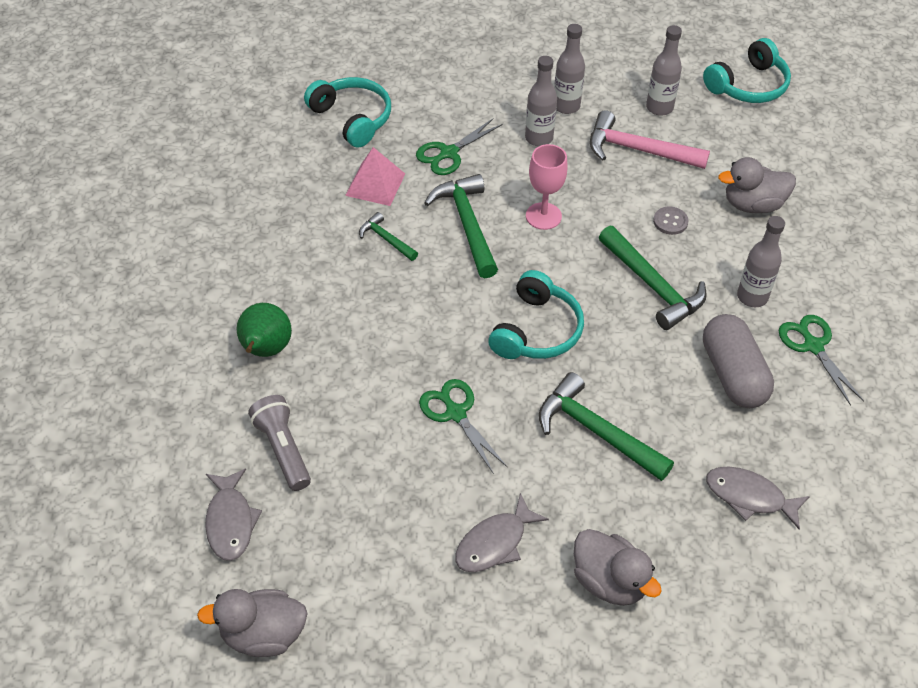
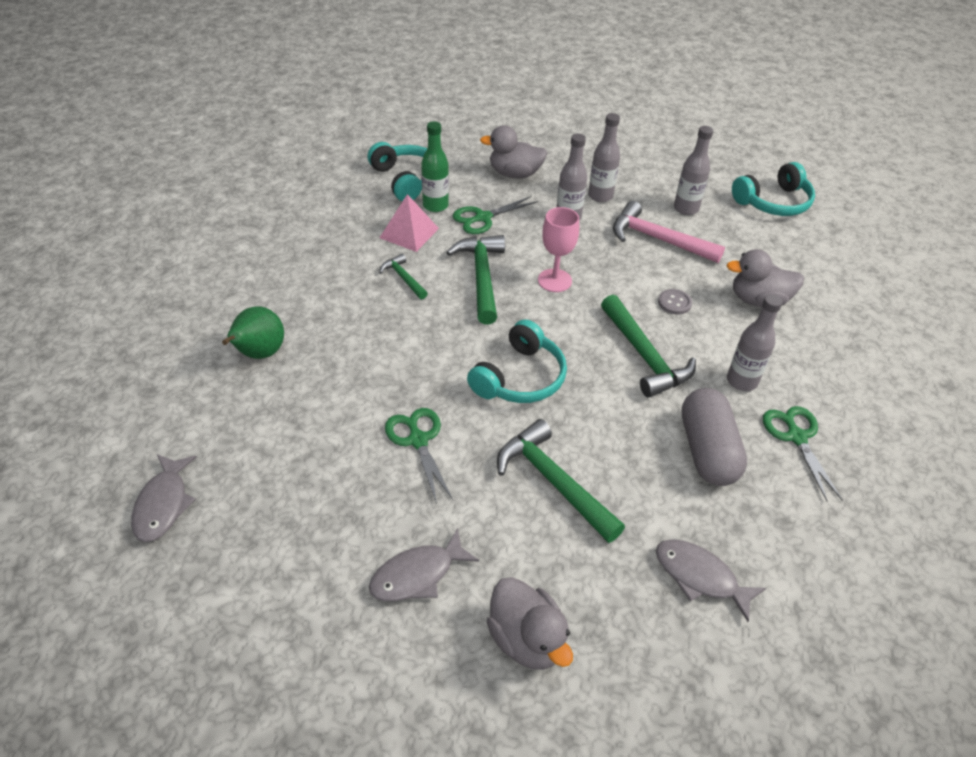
camera: 10 degrees right, 5 degrees down
(263, 634) = (149, 625): grey duck -> grey duck (515, 174)
(283, 450) = (240, 445): grey flashlight -> none
(393, 146) = (435, 205): none -> green bottle

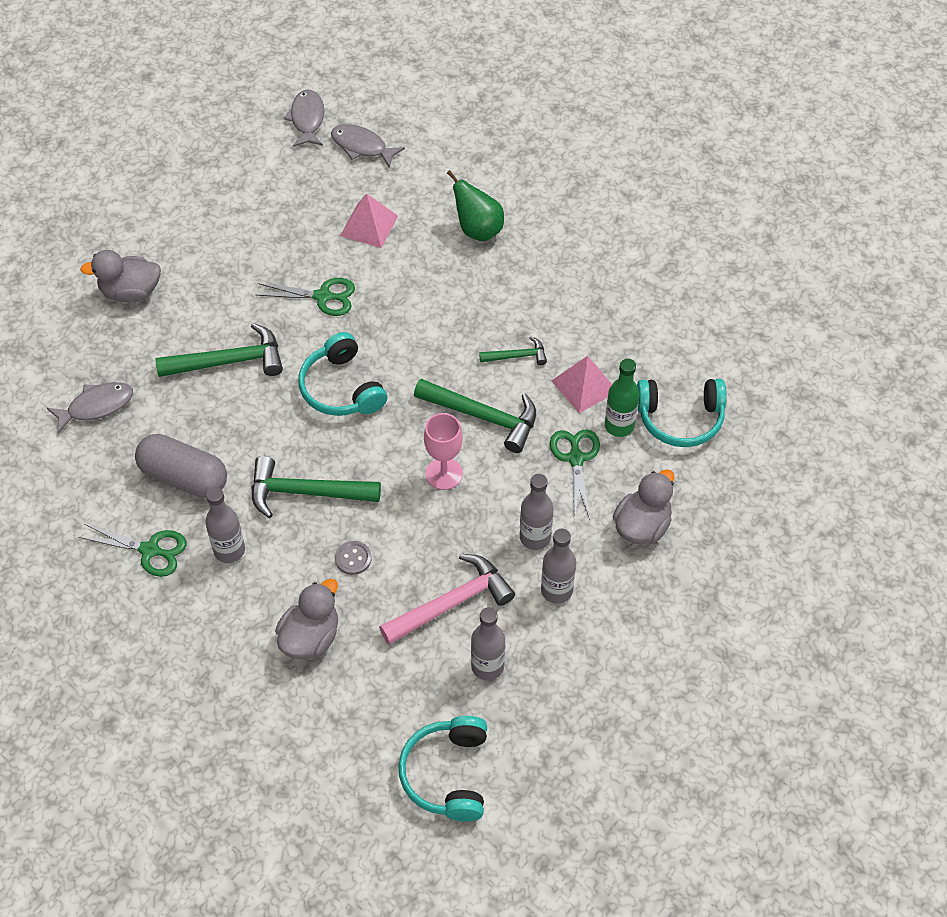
camera: 120 degrees right, 10 degrees up
(294, 443) = (369, 225): none -> pink pyramid
(417, 575) = (214, 255): grey fish -> grey fish (307, 119)

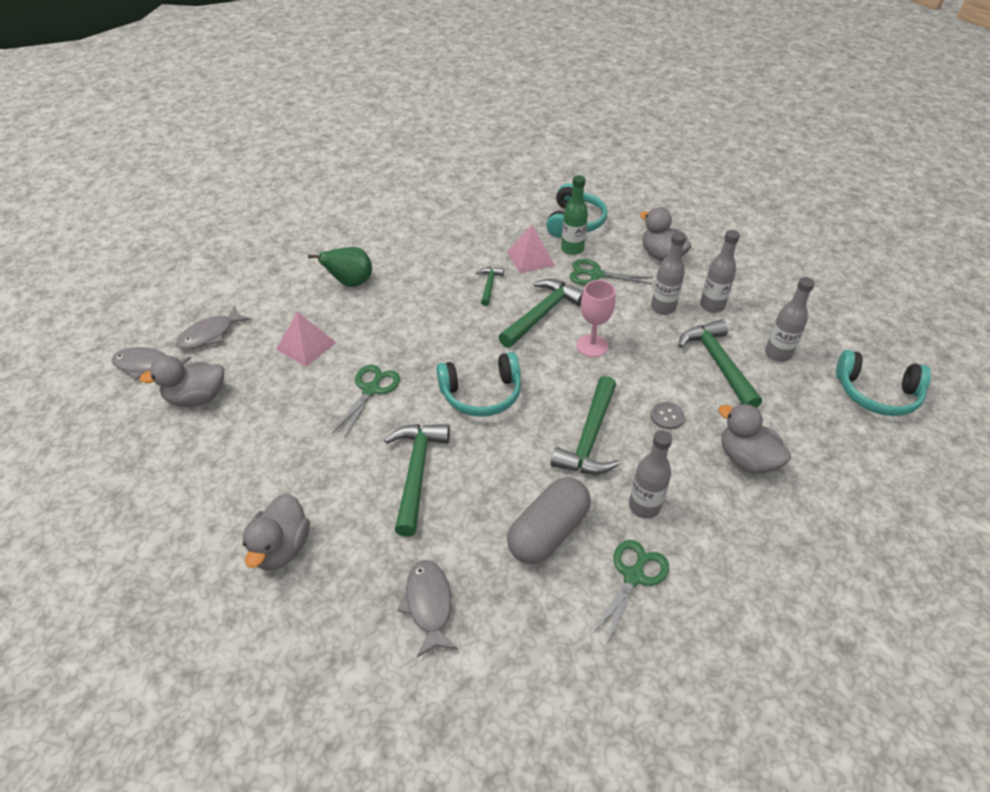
camera: 75 degrees left, 10 degrees down
(277, 171) = (197, 398): none -> grey duck
(452, 603) = (718, 363): pink hammer -> green hammer

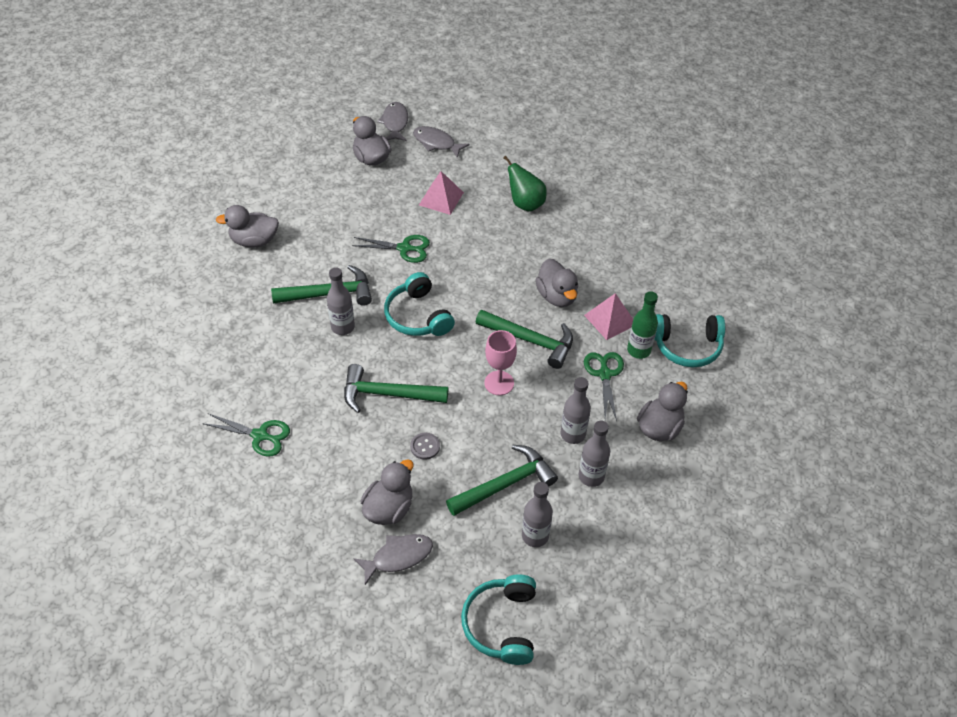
camera: 75 degrees right, 5 degrees up
(428, 604) = (223, 324): grey fish -> grey fish (398, 557)
(489, 285) = (557, 296): green hammer -> grey duck
(548, 532) = (290, 379): grey capsule -> none
(644, 506) = (324, 437): grey bottle -> grey bottle (343, 327)

